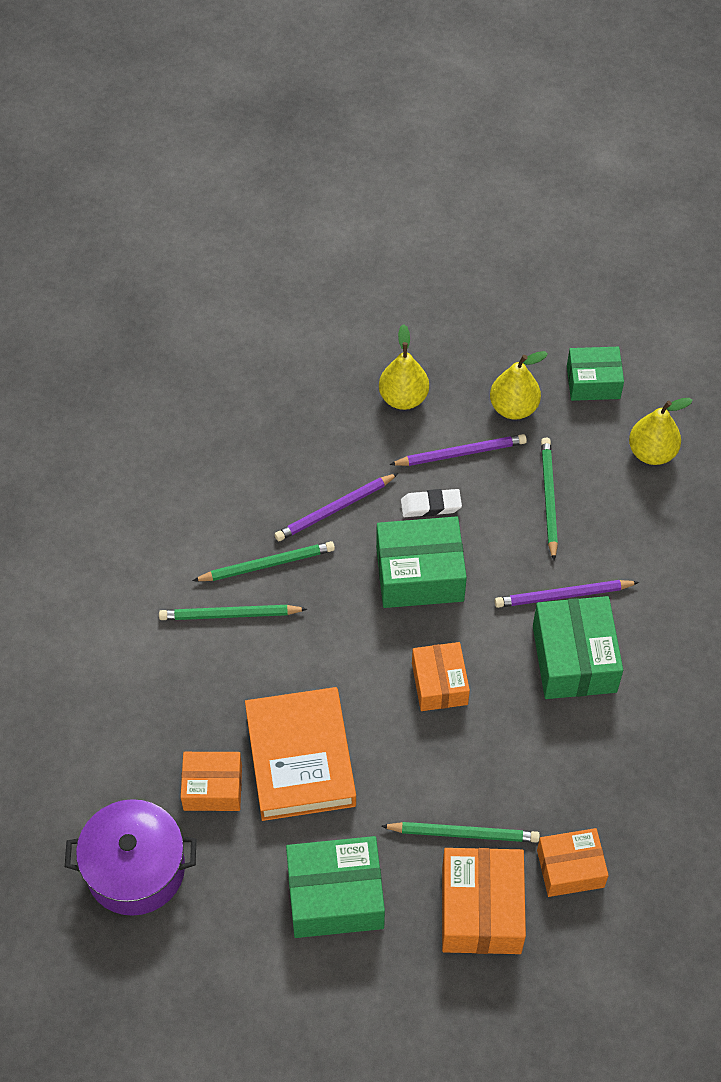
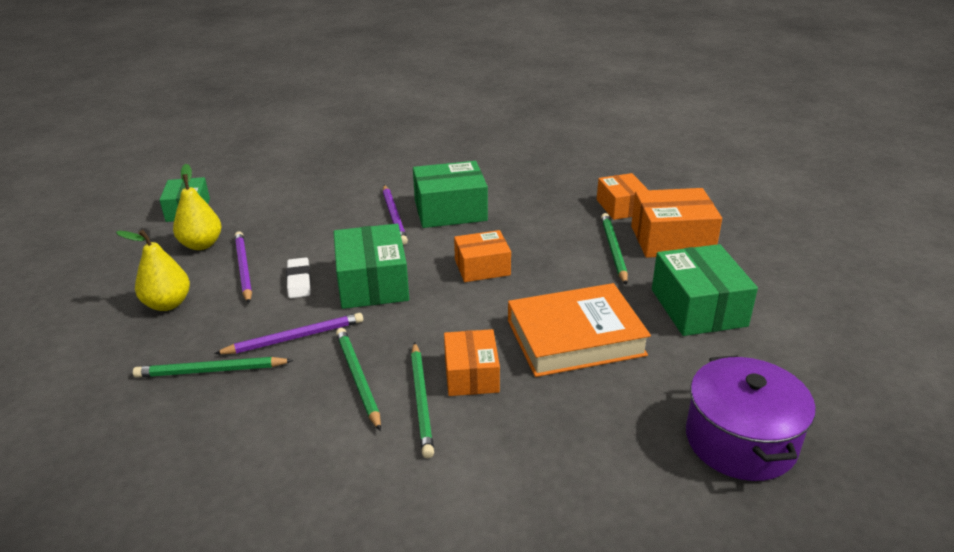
camera: 95 degrees left, 25 degrees down
(213, 787) = (626, 392): orange box -> orange box (471, 375)
(335, 509) = (294, 337): purple pencil -> purple pencil turned 75 degrees counterclockwise
(548, 498) = (301, 225): green pencil -> green pencil (211, 371)
(652, 452) = (265, 185): yellow pear -> none

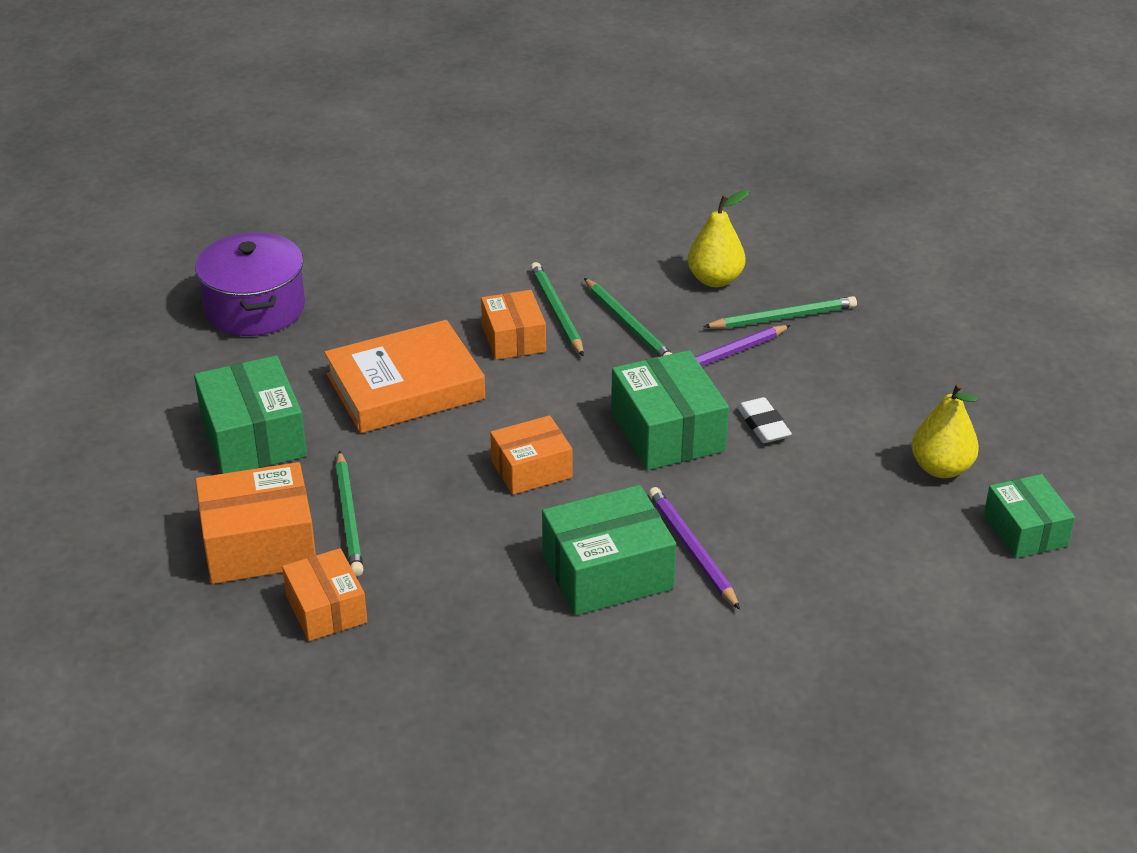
camera: 170 degrees right, 5 degrees up
(167, 304) = (899, 381): yellow pear -> yellow pear (715, 280)
(243, 268) = (849, 436): purple pencil -> none

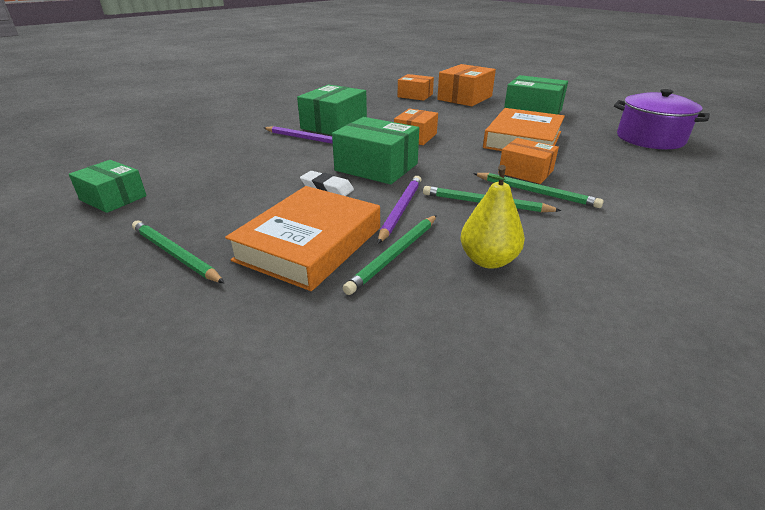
camera: 140 degrees right, 5 degrees down
(349, 517) = (453, 109): green pencil -> green pencil (175, 254)
(845, 361) = (309, 243): none -> orange book
(941, 468) = (187, 208): yellow pear -> none

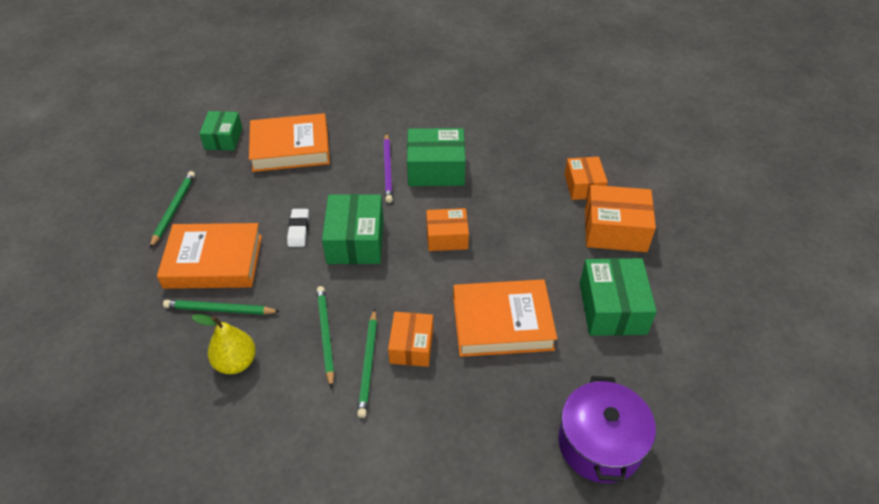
camera: 60 degrees right, 15 degrees up
(202, 168) = (290, 148): none -> orange book
(400, 210) = (285, 287): purple pencil -> none

